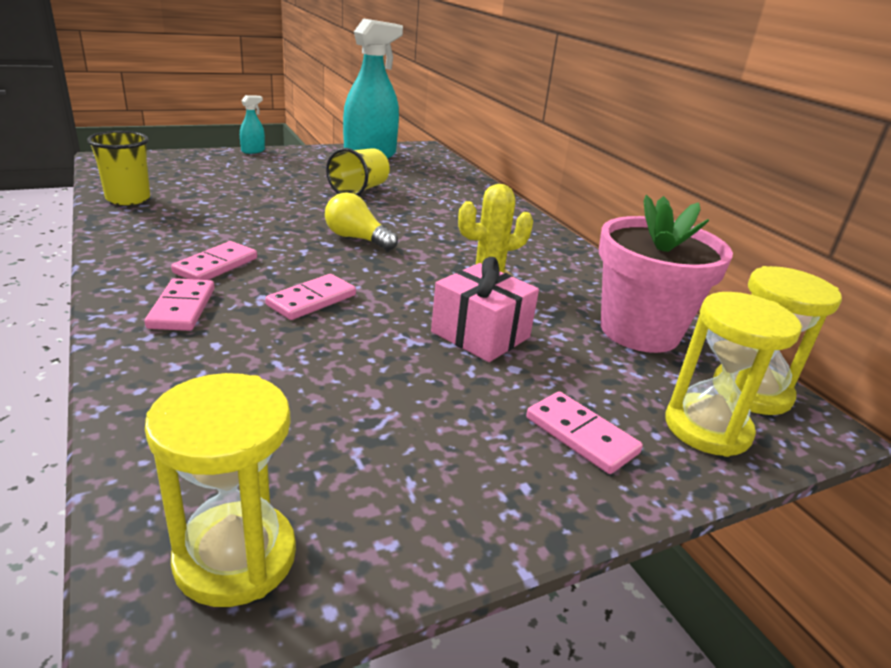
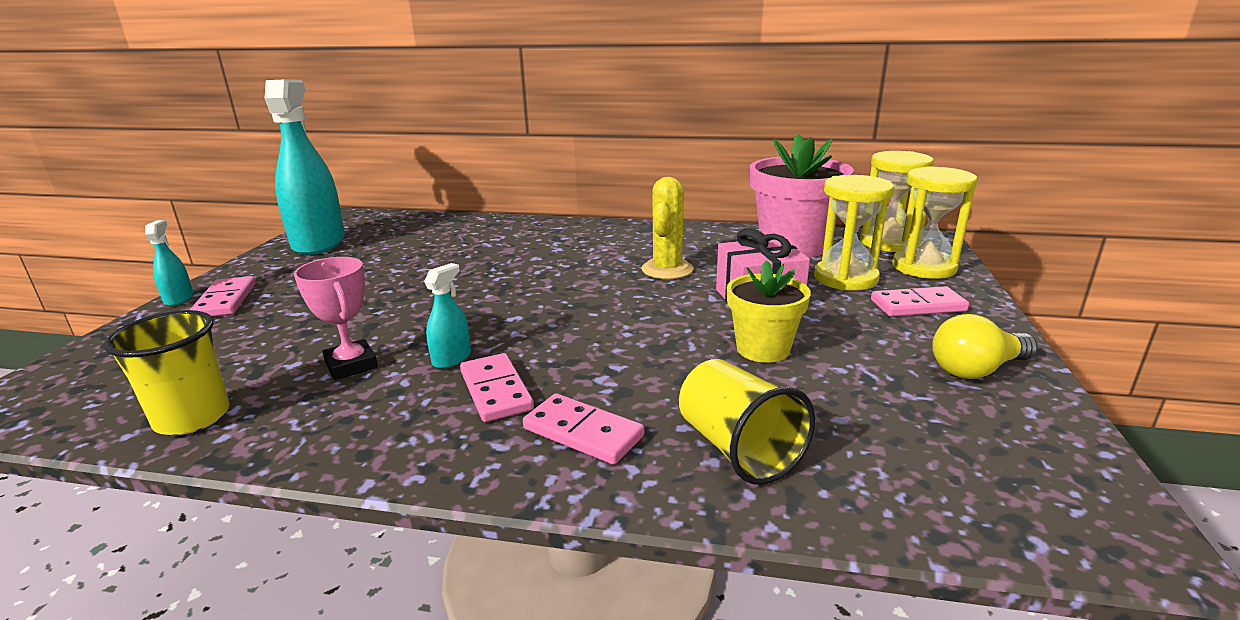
camera: 50 degrees left, 5 degrees down
(214, 216) = (351, 365): none -> pink trophy
(235, 557) = (1043, 483): yellow hourglass -> yellow hourglass (845, 278)
(247, 240) = (451, 358): none -> turquoise spray bottle
(312, 300) = (634, 354): pink domino -> pink domino (226, 300)
(357, 239) = (522, 301): yellow light bulb -> yellow light bulb (976, 370)
(359, 190) = (405, 271): yellow cup -> yellow cup (738, 449)
(375, 355) = (763, 349): none -> yellow flower pot

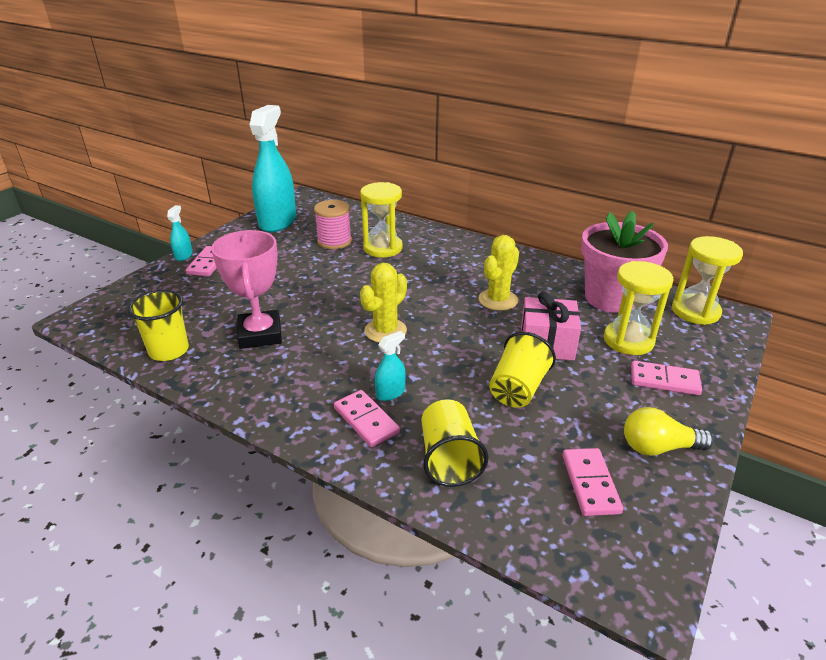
camera: 20 degrees right, 10 degrees up
(351, 365) = (260, 334): pink trophy -> pink trophy, size x1.54
(413, 250) = (334, 241): none -> pink spool
(451, 358) = (318, 344): turquoise spray bottle -> turquoise spray bottle (390, 392)
(496, 390) = (332, 376): pink domino -> pink domino (590, 483)
(543, 325) = (385, 331): none -> yellow cactus
(763, 349) = (517, 389): yellow flower pot -> yellow cup
(923, 267) = (703, 344): yellow hourglass -> yellow hourglass (383, 248)

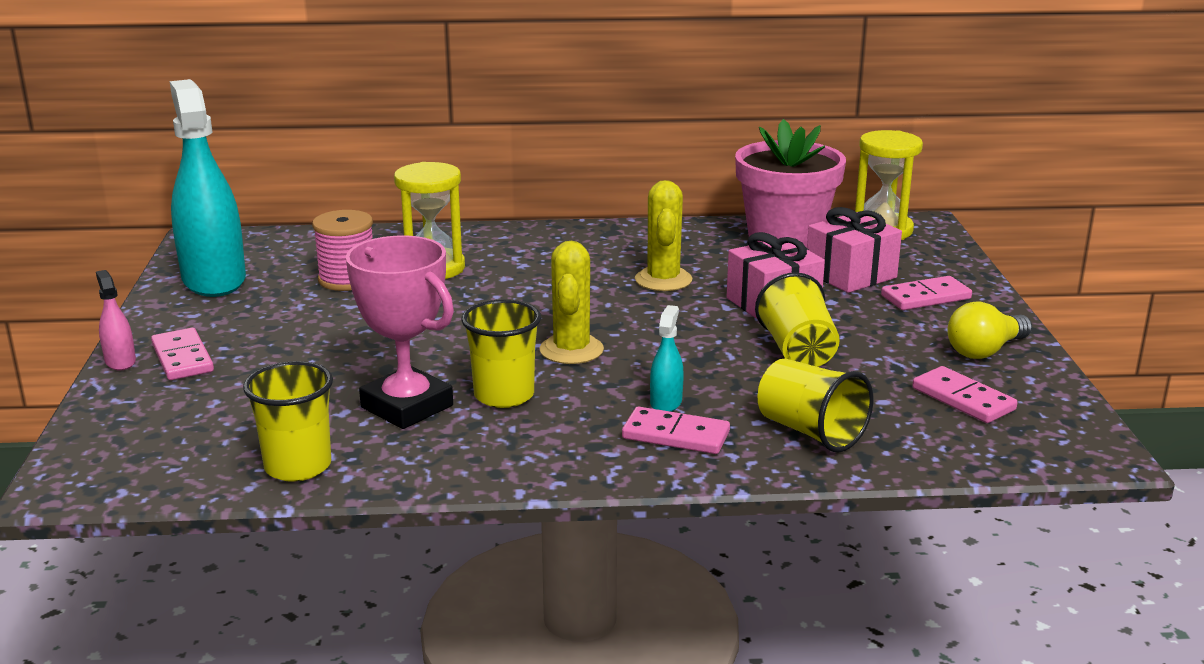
camera: 35 degrees left, 10 degrees down
(183, 255) = (120, 361): turquoise spray bottle -> pink spray bottle
(313, 348) = (504, 395): none -> yellow cup
(628, 340) = (850, 275): yellow hourglass -> pink gift

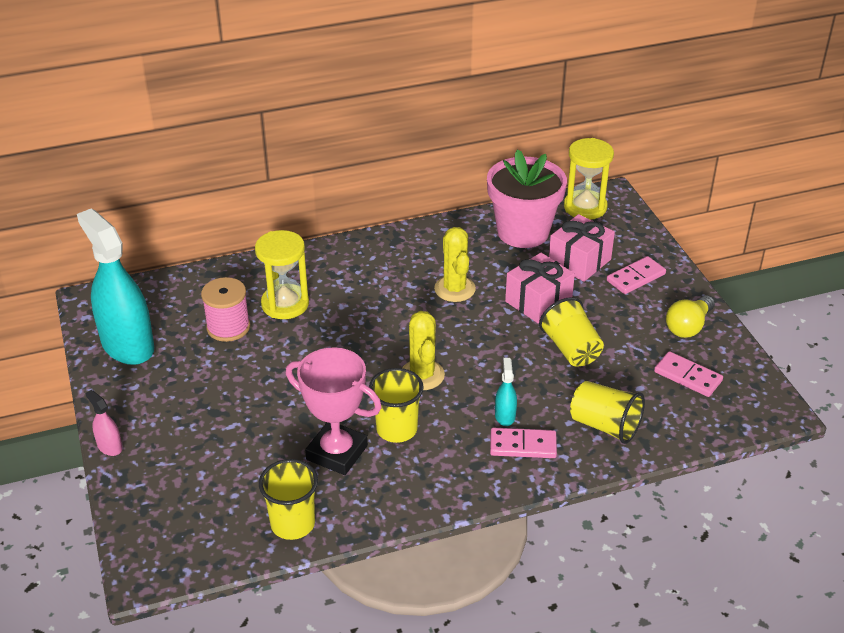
camera: 15 degrees left, 15 degrees up
(183, 358) = (153, 434): pink domino -> none

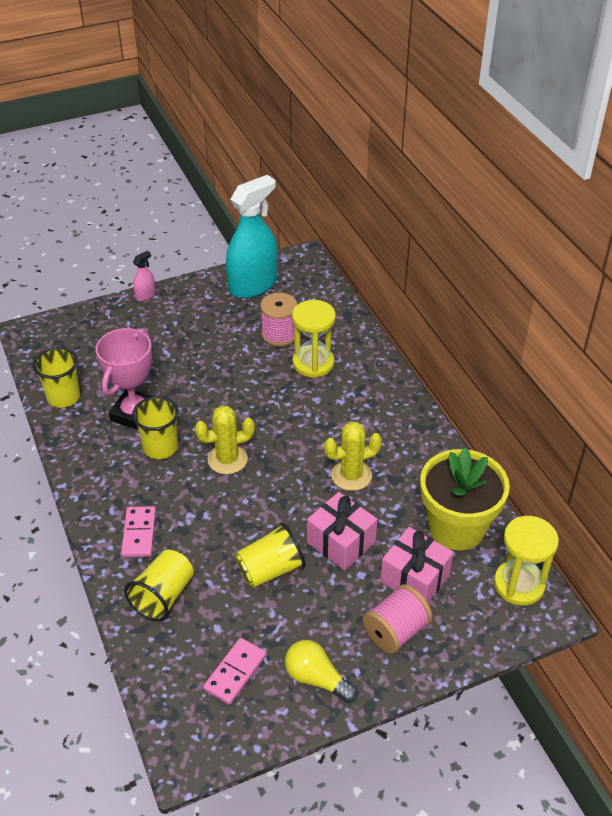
camera: 85 degrees right, 5 degrees up
(505, 416) = (176, 519): turquoise spray bottle -> none
(523, 232) = (457, 527): pink flower pot -> yellow flower pot
(636, 277) = (395, 631): pink domino -> pink spool

